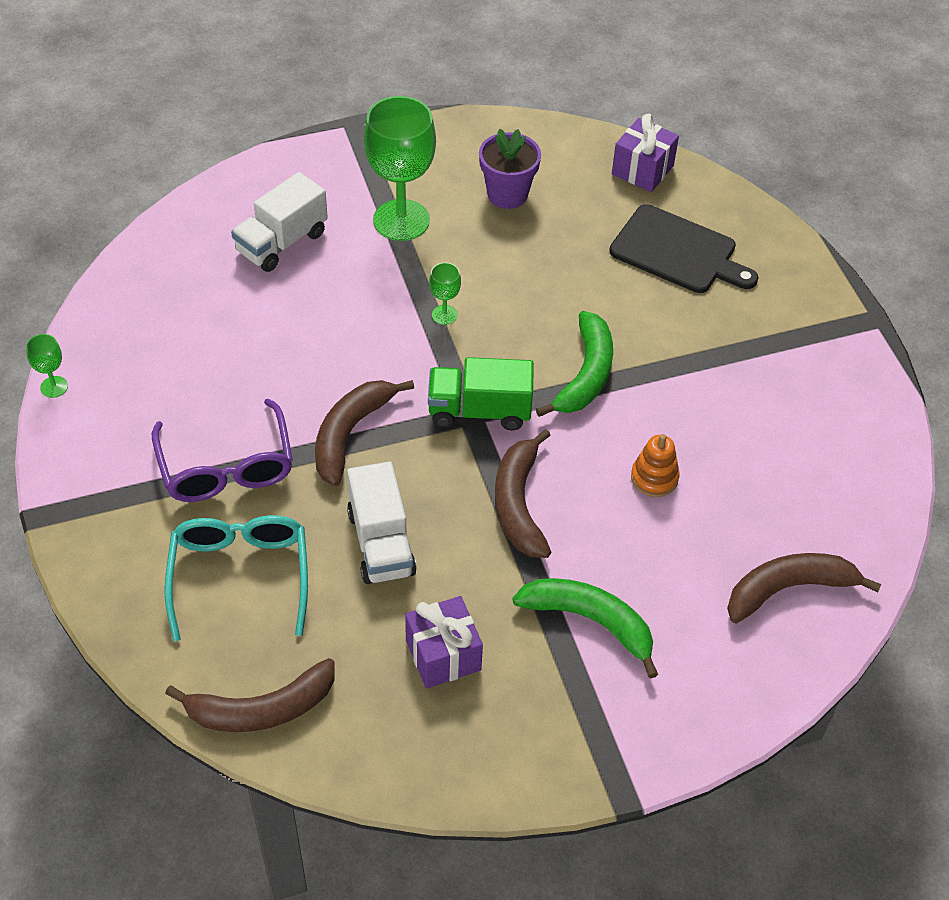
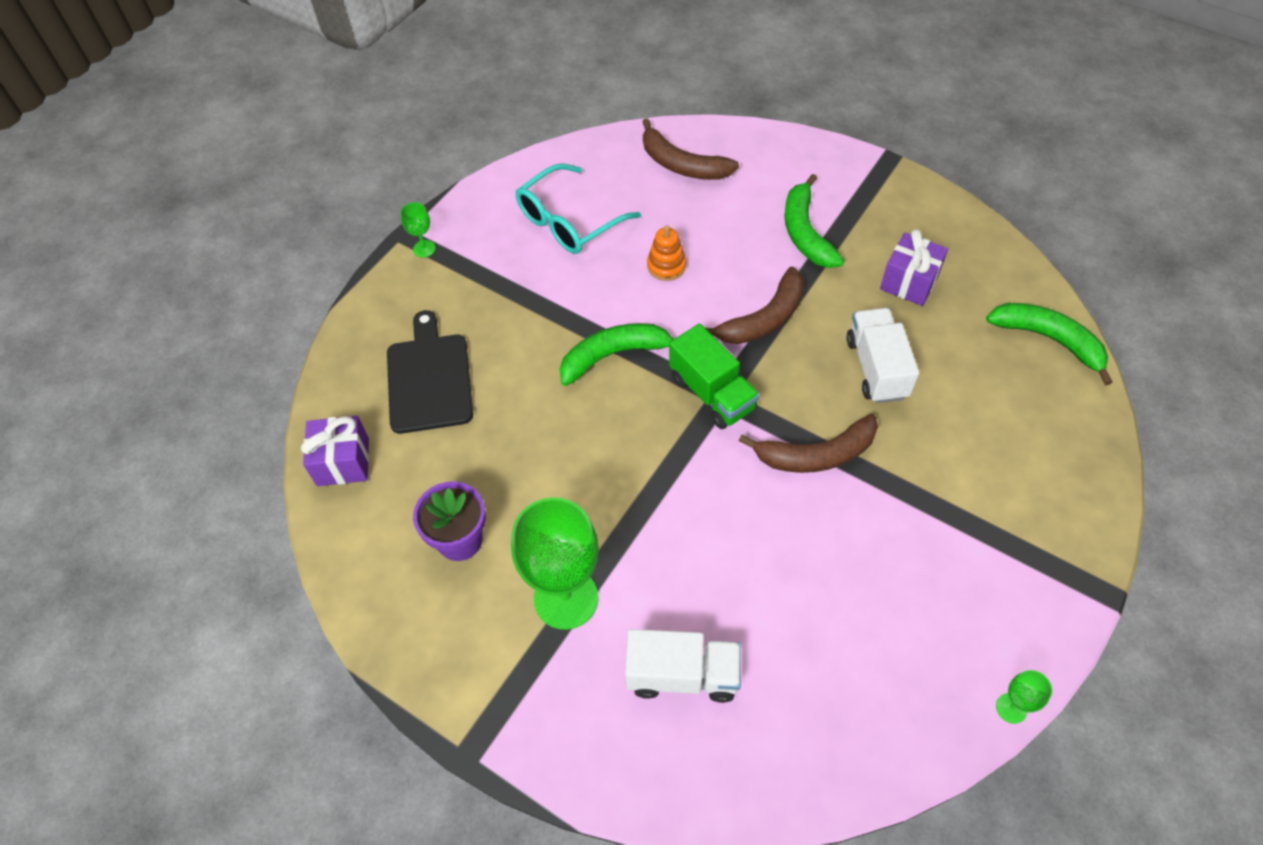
camera: 125 degrees left, 5 degrees up
(226, 467) = (930, 507): purple glasses -> none
(240, 575) = (991, 425): turquoise glasses -> turquoise glasses (568, 221)
(262, 709) = (1048, 340): brown banana -> green banana
(381, 543) = (876, 368): white truck -> white truck turned 45 degrees counterclockwise
(444, 315) = (643, 482): green goblet -> green goblet (424, 249)

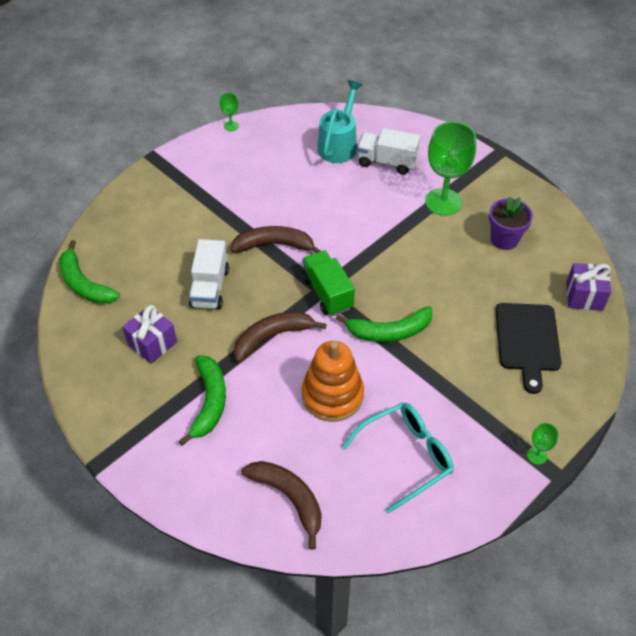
camera: 170 degrees left, 5 degrees down
(666, 266) = (332, 395): orange stacking toy -> orange stacking toy, size x1.92
(783, 702) = (339, 144): none -> turquoise watering can

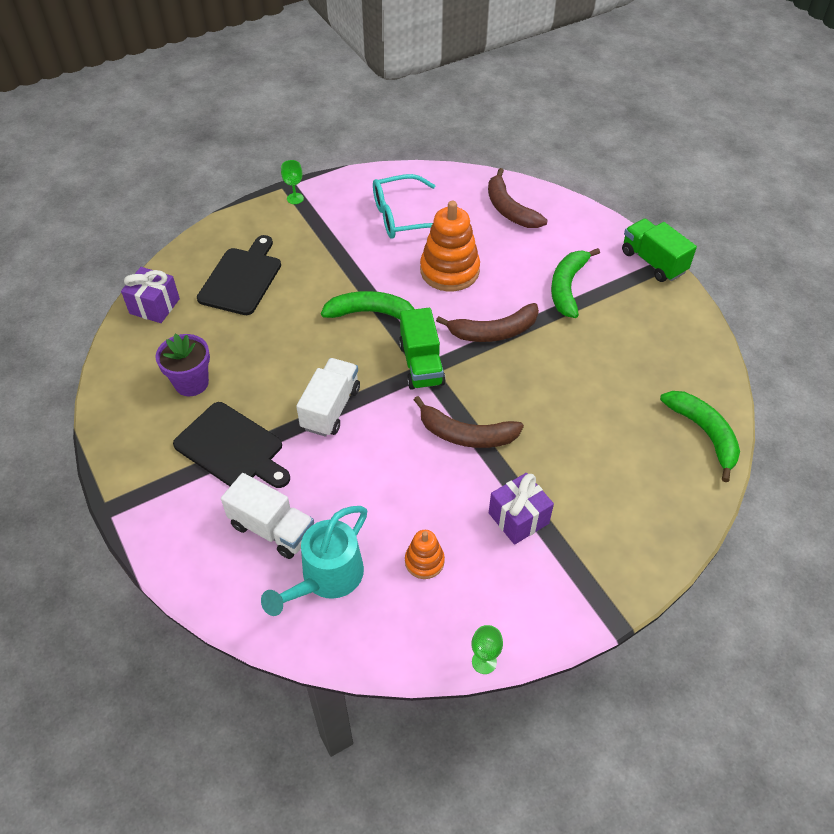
camera: 165 degrees left, 0 degrees up
(119, 456) = (653, 262): none -> green truck
(152, 343) = (622, 350): purple gift -> purple gift (518, 518)
(210, 288) = (553, 397): white truck -> white truck (330, 408)
(280, 164) = (424, 561): none -> orange stacking toy
(443, 202) = (232, 448): green goblet -> black cutting board

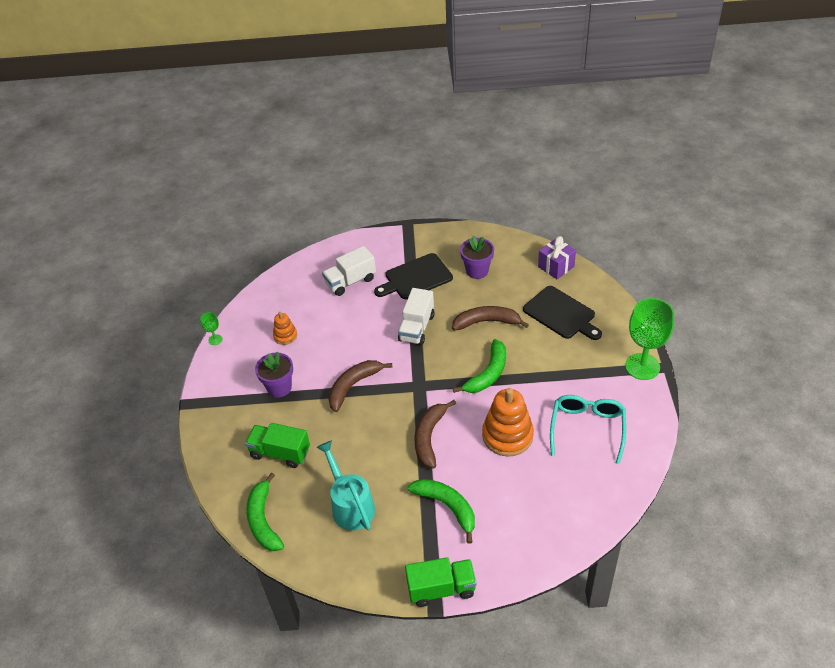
camera: 120 degrees right, 5 degrees down
(295, 198) = (642, 366): green goblet -> green goblet, size x2.30
(326, 578) = (306, 294): turquoise watering can -> turquoise watering can (350, 505)
(330, 408) = (417, 328): white truck -> white truck turned 60 degrees clockwise
(421, 364) = (424, 384): green truck -> green truck (280, 453)
(509, 209) = (562, 509): brown banana -> brown banana (486, 322)
(518, 518) = (279, 387): purple gift -> purple flower pot
(704, 433) = (263, 520): green banana -> green banana turned 75 degrees clockwise

